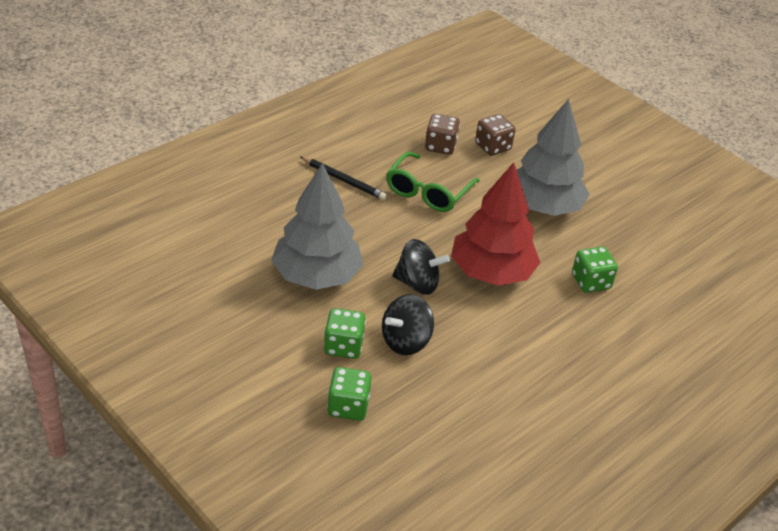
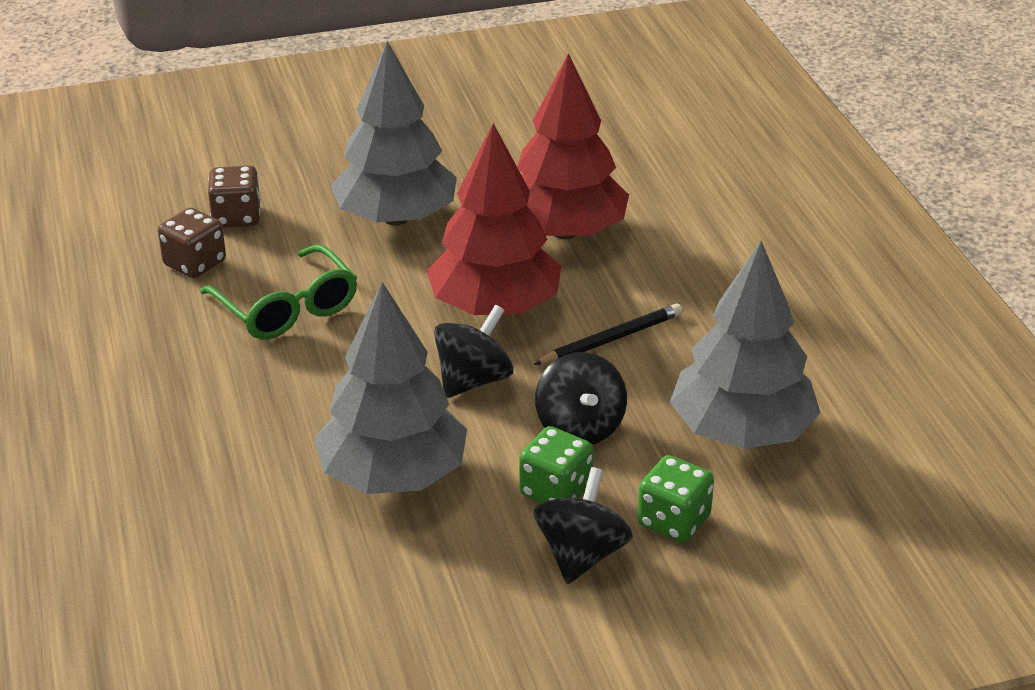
camera: 60 degrees left, 5 degrees down
(296, 372) = (581, 555): none -> black spinning top
(343, 180) = (195, 383): black pencil -> black pencil (611, 339)
(451, 419) = (741, 431): none -> grey tree
(591, 282) = (564, 231): green dice -> red tree

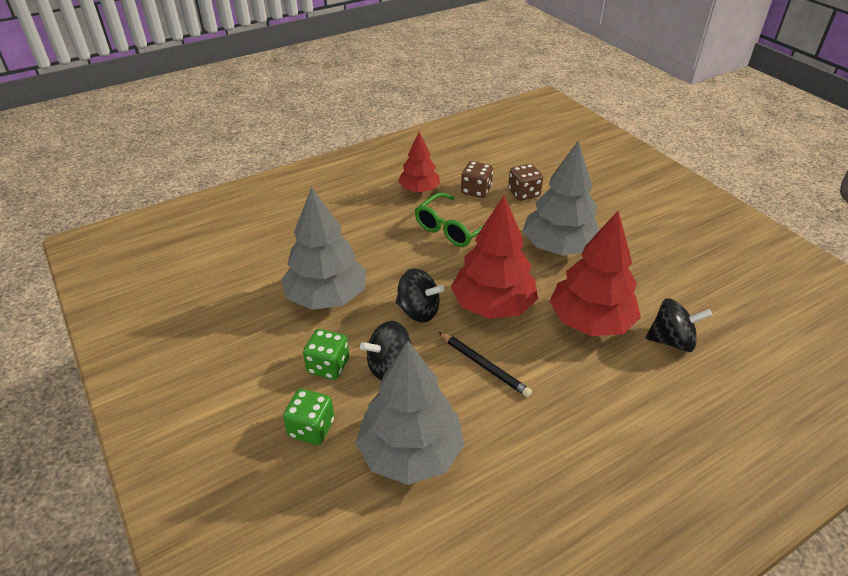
camera: 75 degrees right, 5 degrees up
(148, 325) = (419, 190): none -> red tree
(581, 555) = (274, 388): black spinning top -> black spinning top (671, 341)

